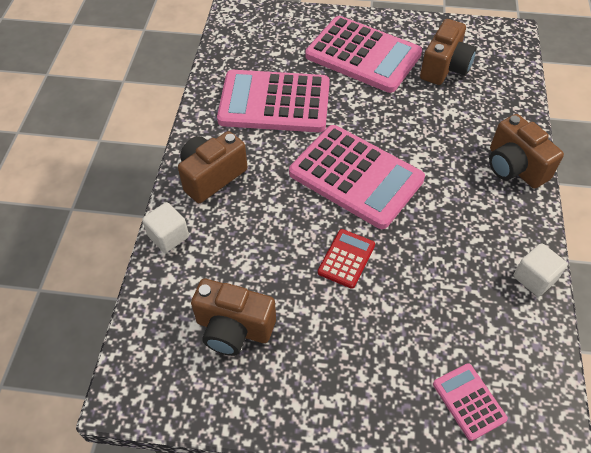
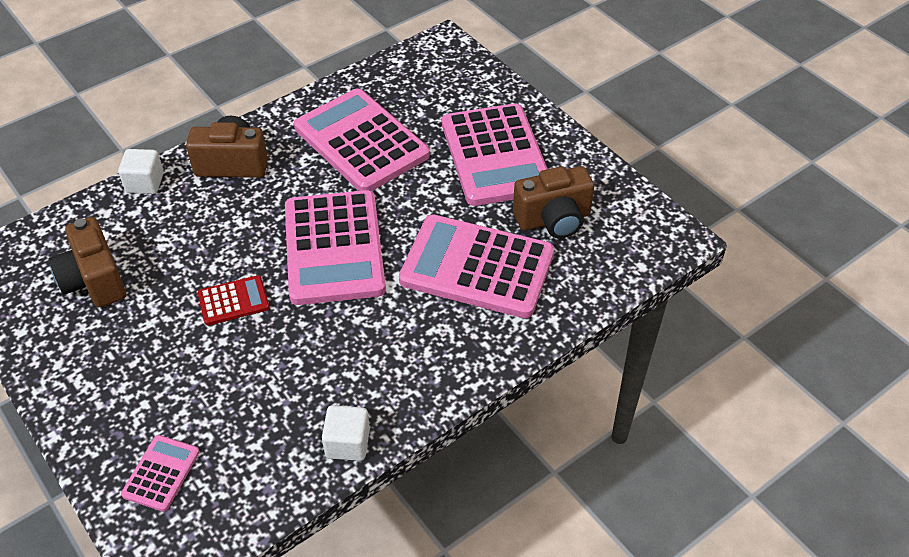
camera: 45 degrees right, 5 degrees down
(447, 123) = (477, 267): none -> pink calculator
(514, 167) = (477, 349): brown camera -> none

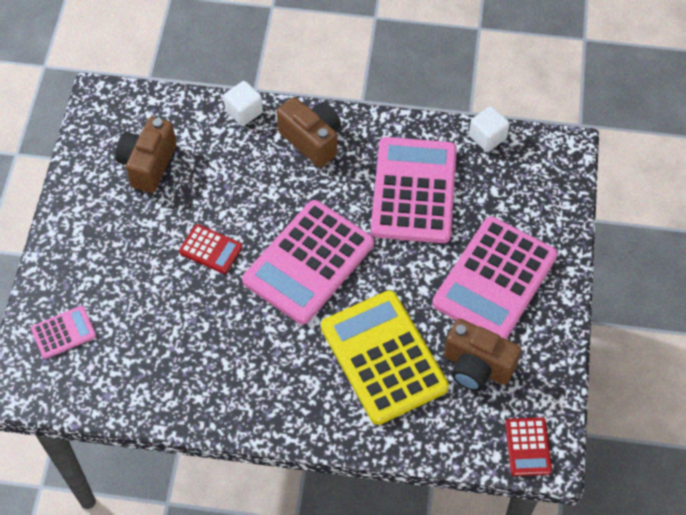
camera: 45 degrees right, 10 degrees up
(347, 443) = (177, 408): white cube -> white cube (487, 137)
(477, 267) = (383, 357): pink calculator -> yellow calculator
(654, 242) = (528, 447): none -> red calculator

